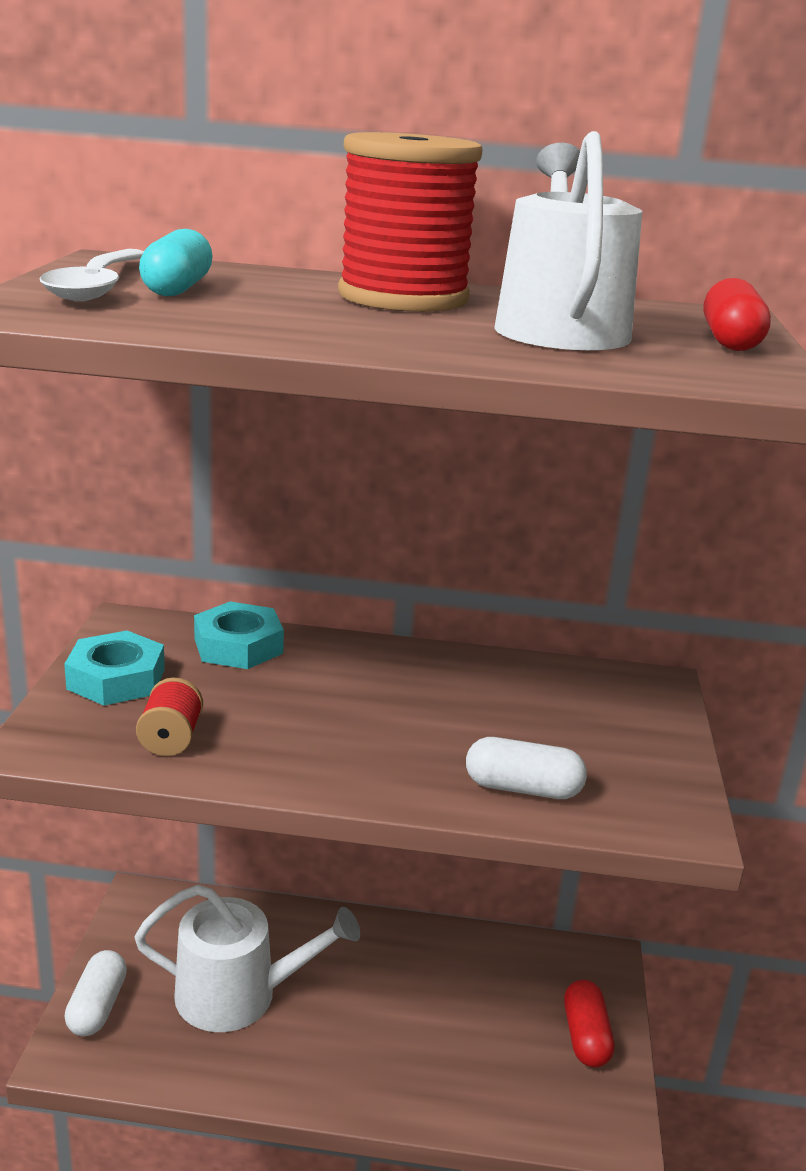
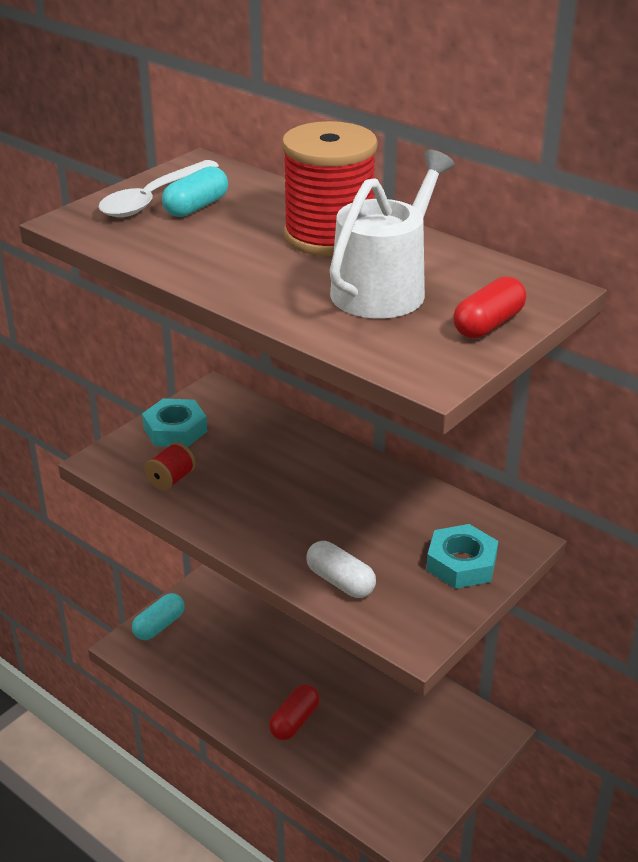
camera: 35 degrees right, 10 degrees up
(97, 1007) = (159, 626): white capsule -> turquoise capsule
(238, 646) = (264, 427): turquoise nut -> turquoise nut (461, 563)
(239, 995) = (241, 652): white watering can -> none
(585, 1036) = (436, 771): red capsule -> red capsule (294, 721)

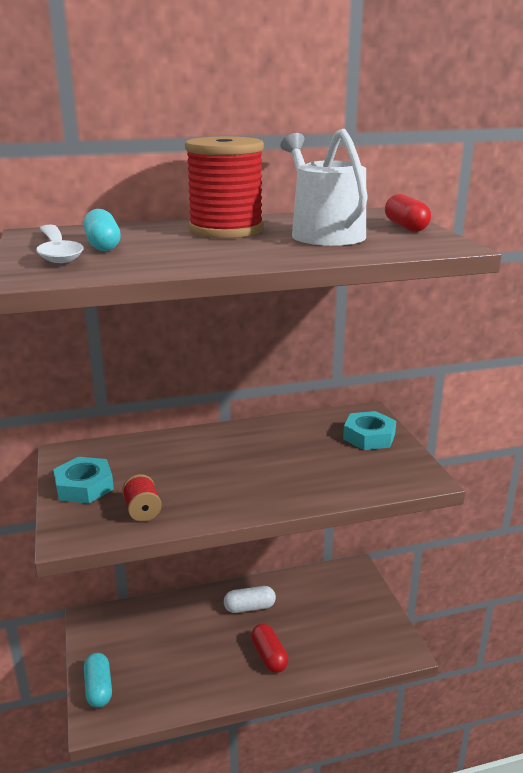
camera: 55 degrees left, 10 degrees down
(340, 581) = (343, 483): white capsule -> white capsule (249, 607)

